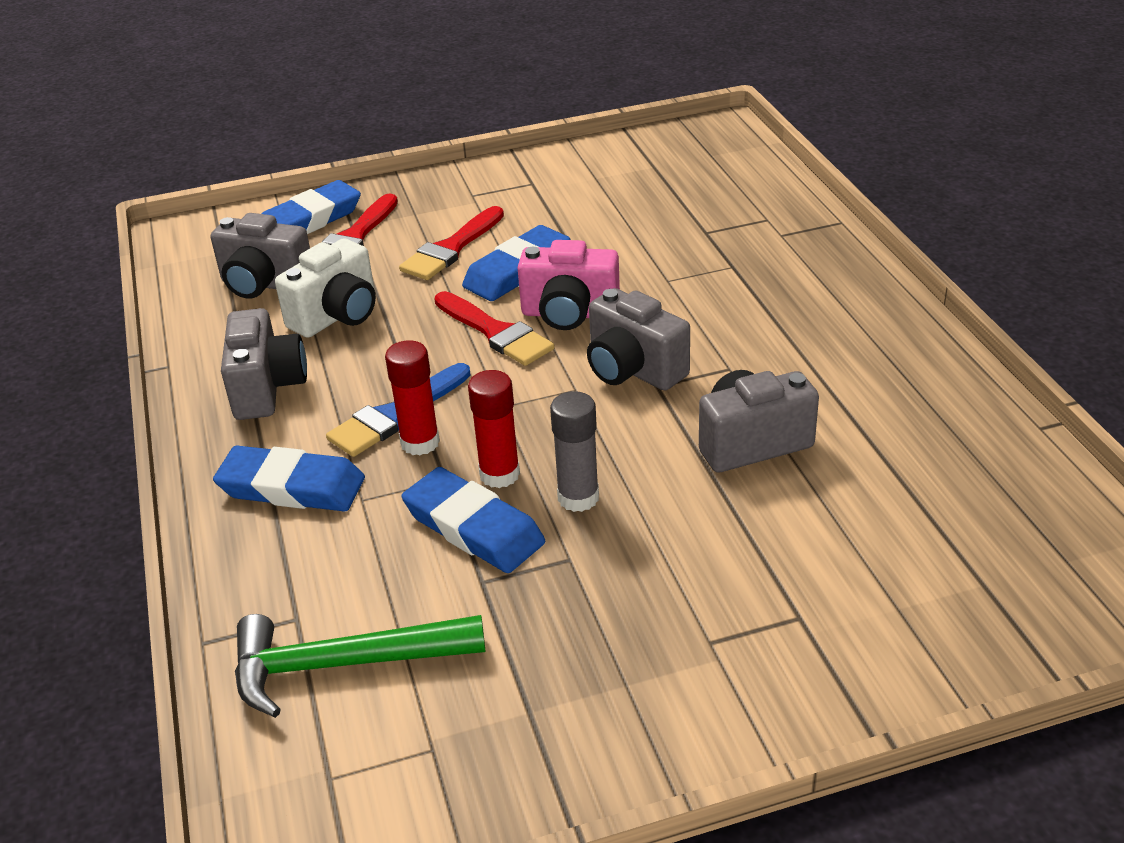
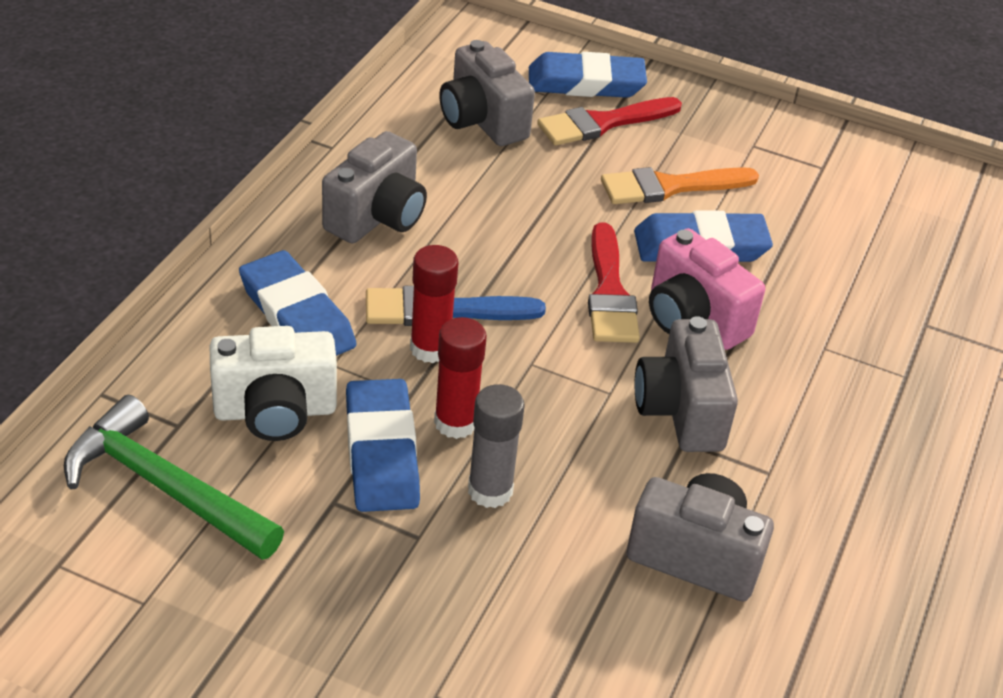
camera: 35 degrees right, 5 degrees up
(337, 316) = (503, 189): white camera -> white camera (275, 412)
(451, 248) = (670, 187): red brush -> orange brush

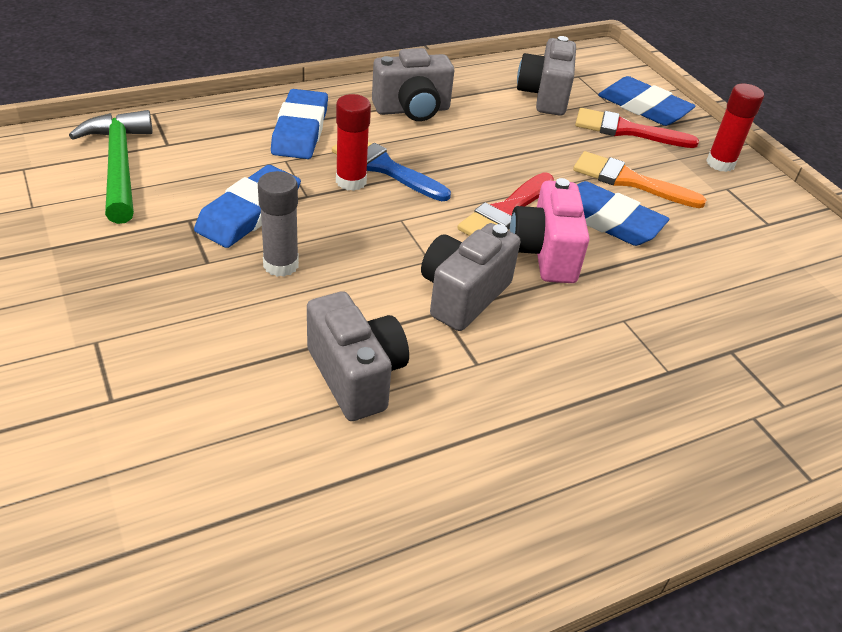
camera: 40 degrees right, 0 degrees up
(275, 412) = (223, 164): white camera -> none
(455, 422) = (312, 222): red glue stick -> red glue stick (720, 163)

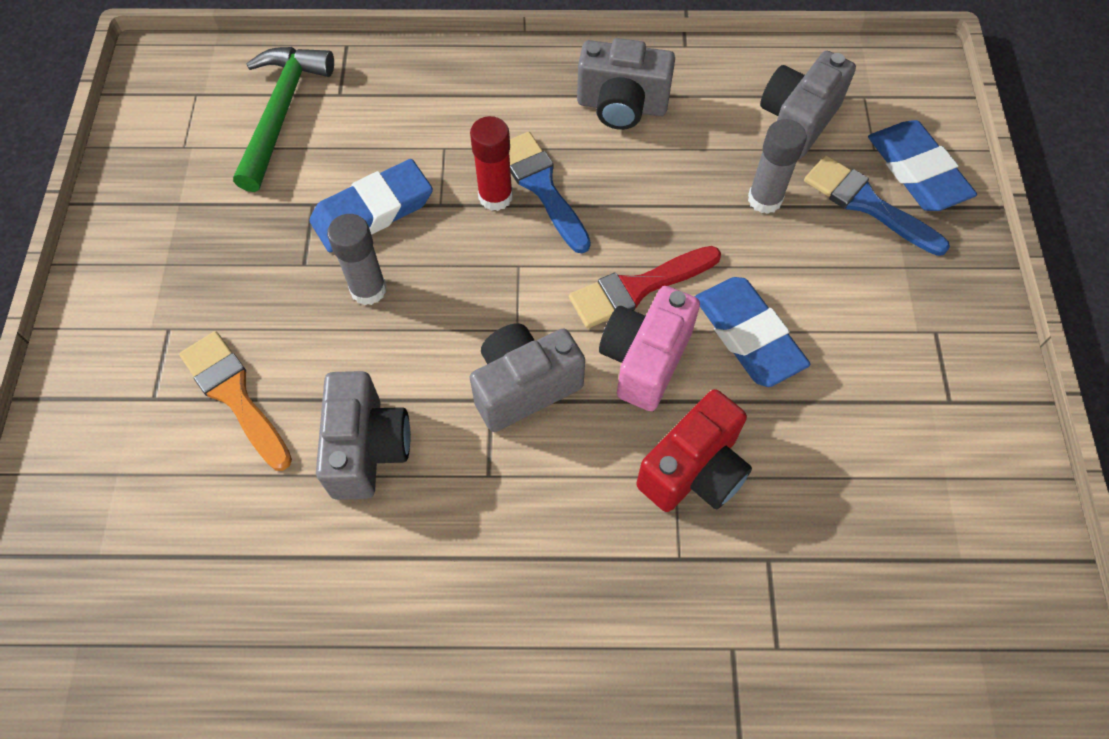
camera: 30 degrees right, 20 degrees up
(300, 130) = (481, 107): blue eraser -> none
(556, 142) = (764, 199): none -> grey glue stick
(626, 130) = (867, 204): red brush -> blue brush
(629, 181) = (815, 285): orange brush -> orange brush (234, 395)
(635, 312) = (694, 471): none -> red camera
(720, 163) = (955, 290): red glue stick -> none

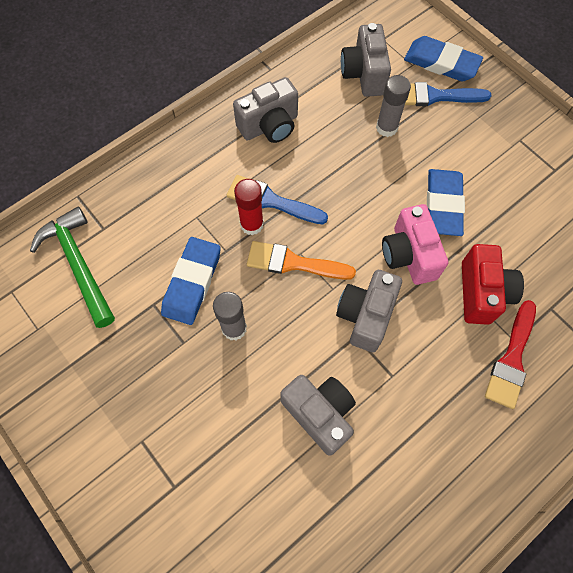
camera: 40 degrees left, 5 degrees up
(234, 395) = (219, 446): orange brush -> orange brush (293, 263)
(637, 288) = (370, 220): red brush -> red brush (511, 359)
(748, 335) = (443, 205): blue eraser -> blue eraser turned 75 degrees clockwise

